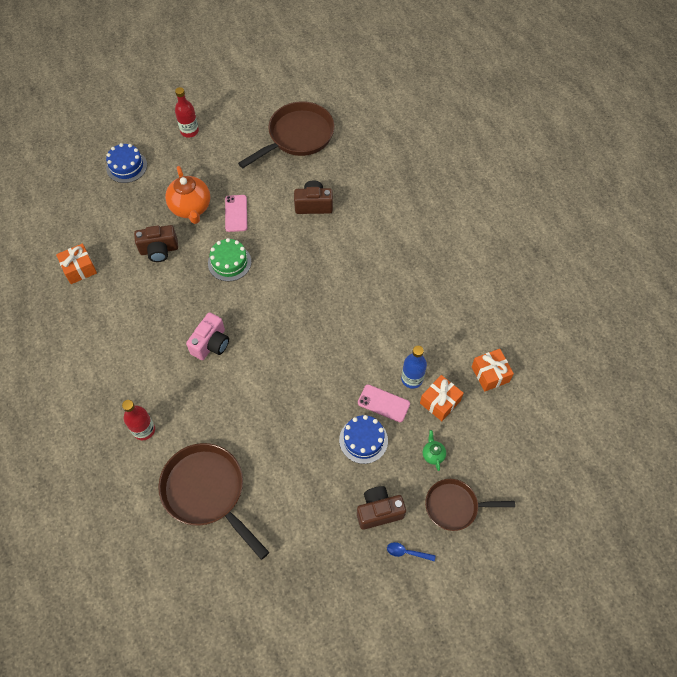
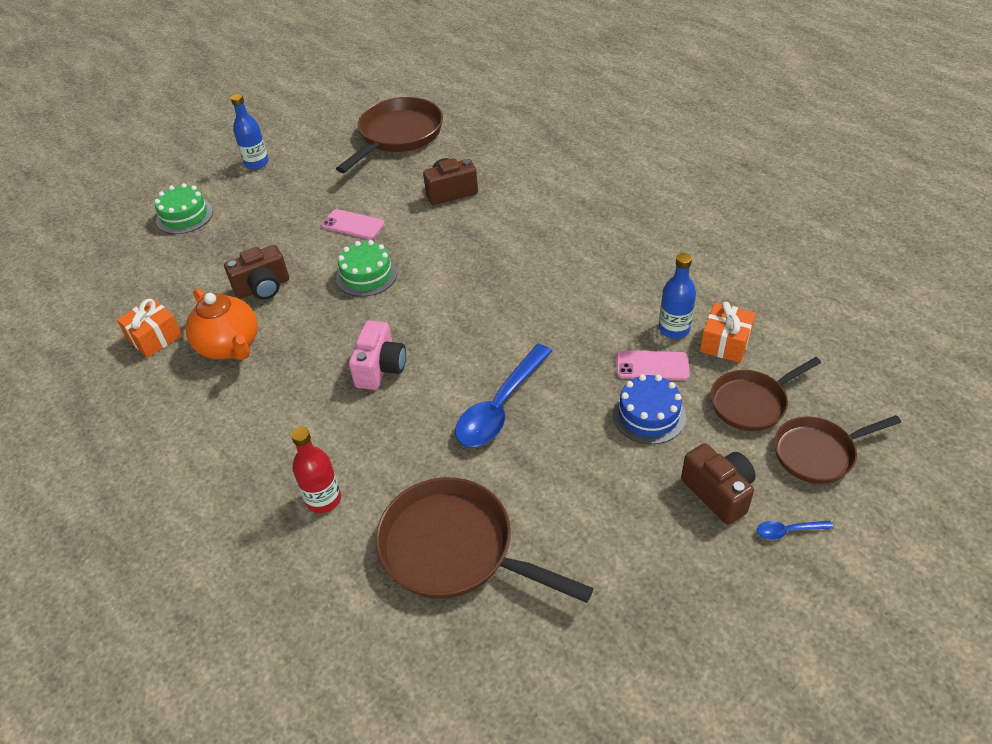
camera: 15 degrees left, 15 degrees down
(126, 166) = (184, 216): blue cake -> green cake
(189, 131) = (256, 163): red bottle -> blue bottle
(191, 208) = (290, 234): orange teapot -> orange teapot (230, 346)
(236, 213) = (353, 224): pink phone -> pink phone turned 45 degrees counterclockwise
(274, 400) = (500, 406): none -> blue spoon
(379, 511) = (718, 492): brown camera -> brown camera turned 90 degrees clockwise
(433, 454) = (752, 403): green teapot -> brown pan
(490, 374) = (770, 296): orange gift -> none

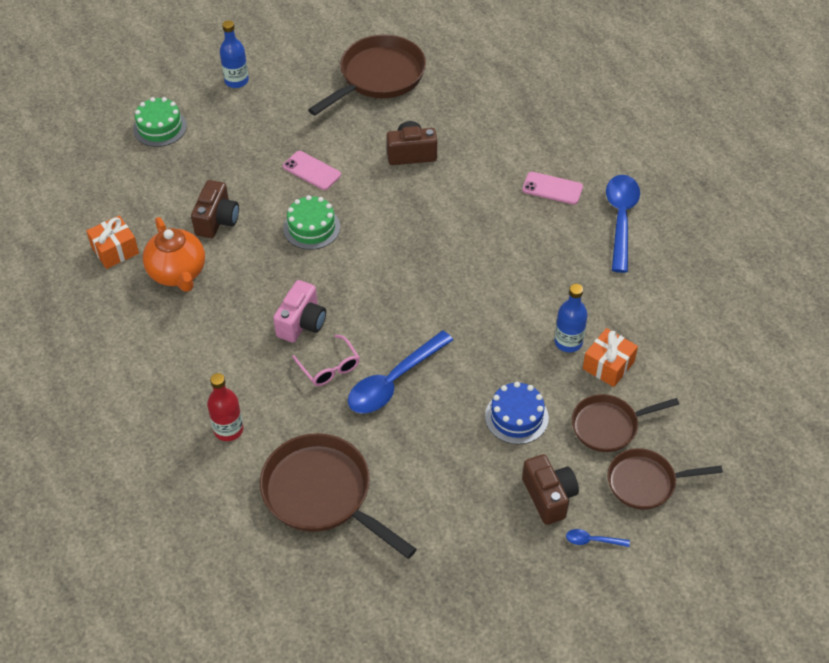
camera: 10 degrees right, 5 degrees up
(263, 288) = (217, 220): brown camera -> brown camera turned 60 degrees counterclockwise
(424, 407) = (329, 367): none -> pink glasses
(652, 366) = (536, 373): pink phone -> pink phone (552, 188)
(679, 209) = (621, 219): none -> blue spoon

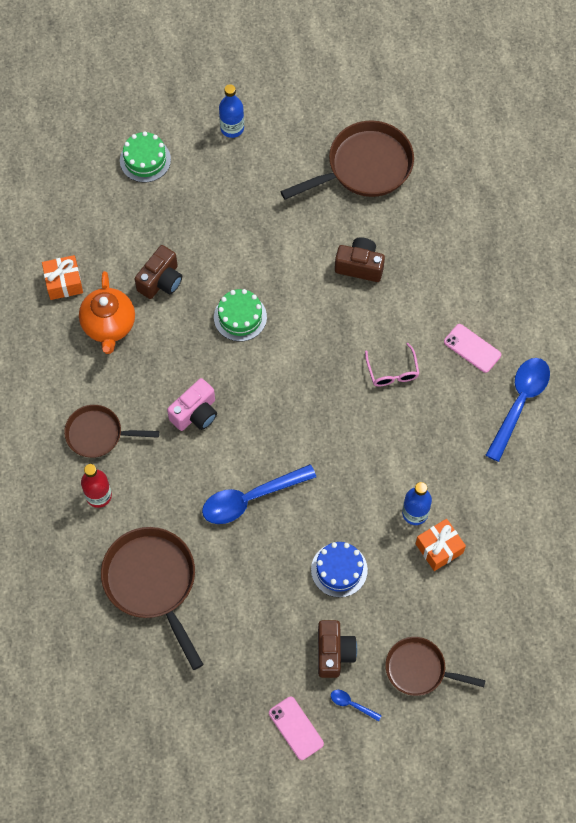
camera: 20 degrees right, 15 degrees up
(312, 171) = (263, 254): pink phone -> pink phone (296, 728)
(329, 367) = (202, 466): pink glasses -> pink glasses (392, 371)
(608, 426) = (412, 606): brown pan -> brown pan (98, 434)

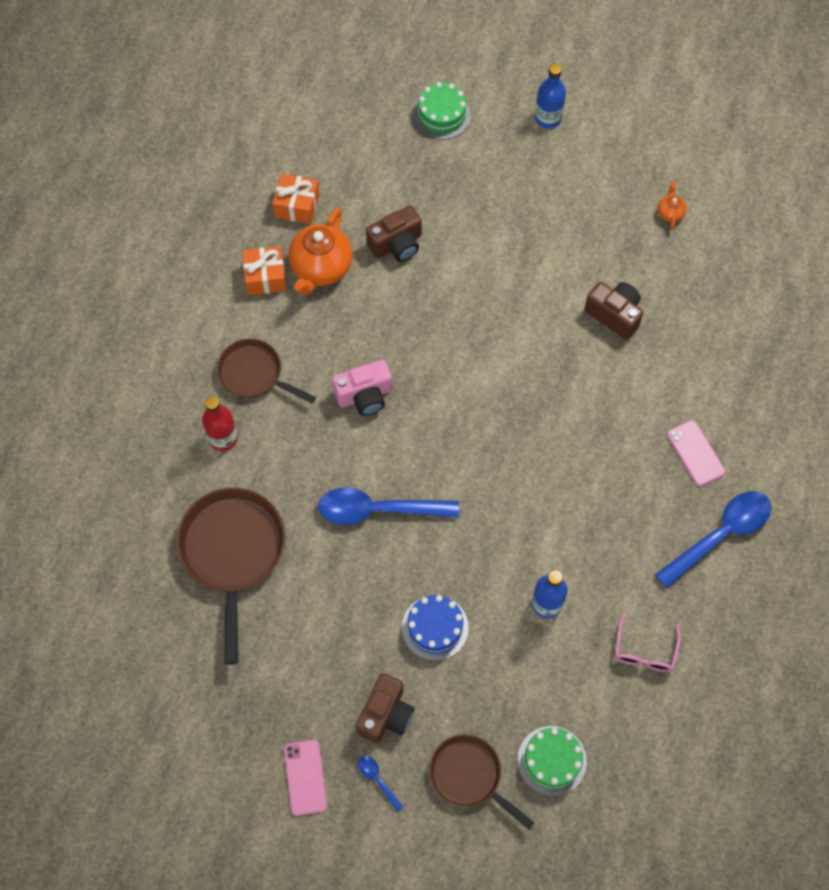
camera: 25 degrees right, 0 degrees up
(240, 317) = (460, 315): green cake -> green cake (552, 760)
(364, 167) = (670, 213): brown pan -> orange teapot
(392, 371) = (595, 441): pink glasses -> pink glasses (644, 651)
(439, 548) = (555, 653): orange gift -> orange gift (265, 277)

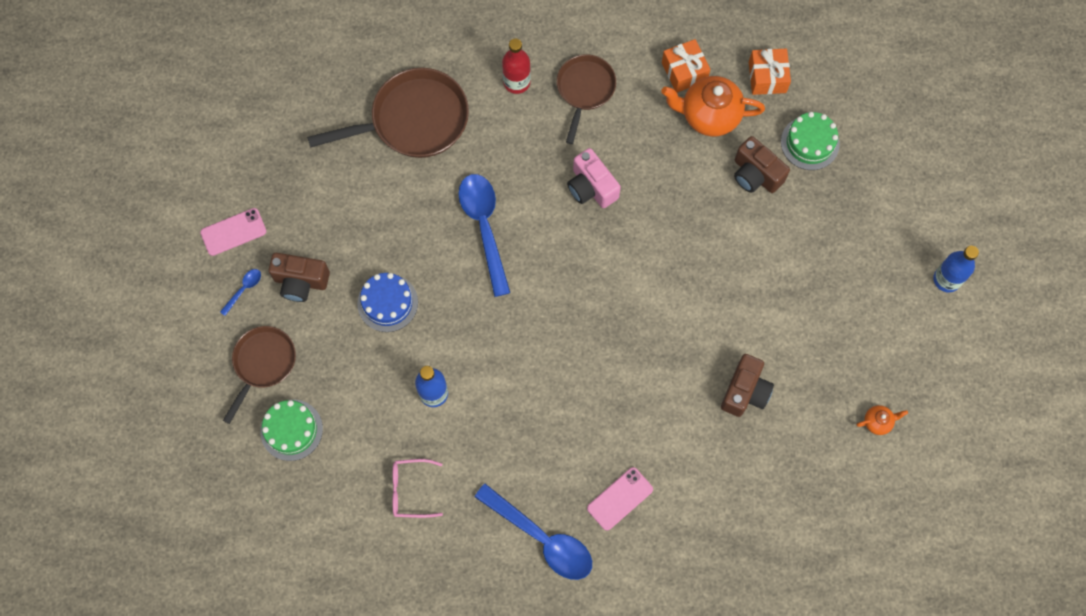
camera: 75 degrees right, 5 degrees up
(441, 115) = (913, 179): green cake -> green cake (810, 143)

